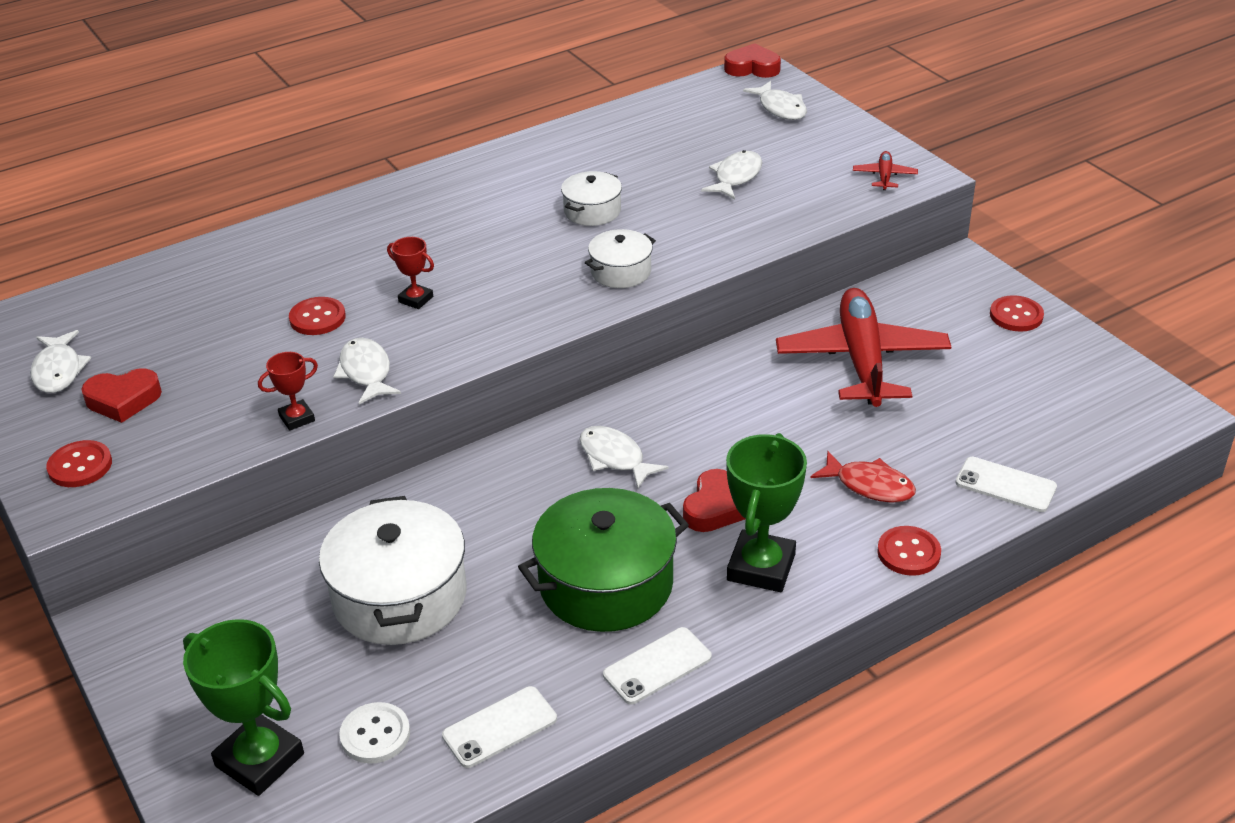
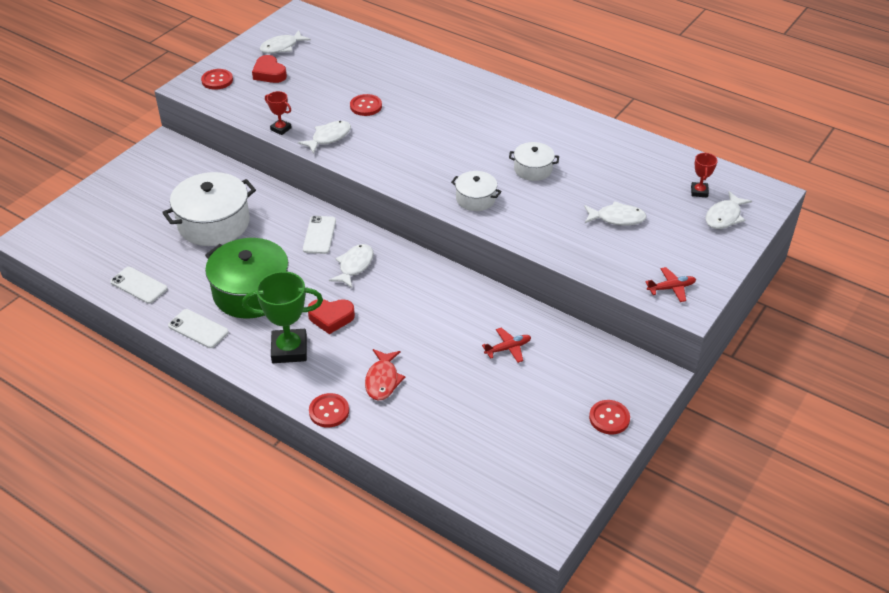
camera: 65 degrees right, 5 degrees up
(260, 760) = (97, 217): green trophy -> none
(375, 735) = (122, 247): white button -> none
(416, 299) = (401, 132): red trophy -> red trophy (699, 192)
(752, 68) = (770, 189): red heart -> none
(862, 359) = (508, 348): red plane -> red plane, size x0.41
(1005, 485) = (415, 446): white phone -> white phone (319, 235)

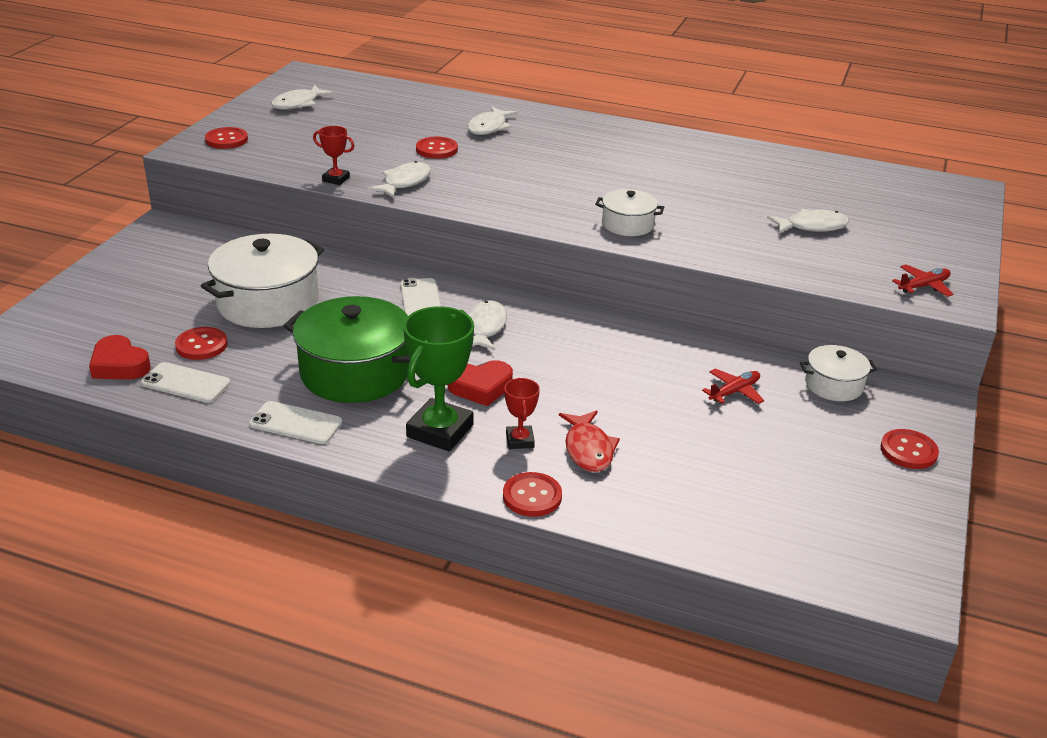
camera: 15 degrees left, 10 degrees down
(158, 255) = (201, 345): none -> red button
(269, 73) = (294, 128): red heart -> red heart (119, 365)
(289, 349) = (440, 431): green trophy -> green trophy turned 45 degrees counterclockwise
(533, 169) = (680, 190): white pot -> white pot (834, 385)
(699, 192) = (889, 193): red trophy -> red trophy (520, 440)
(724, 216) = (934, 213): white fish -> white fish (489, 127)

